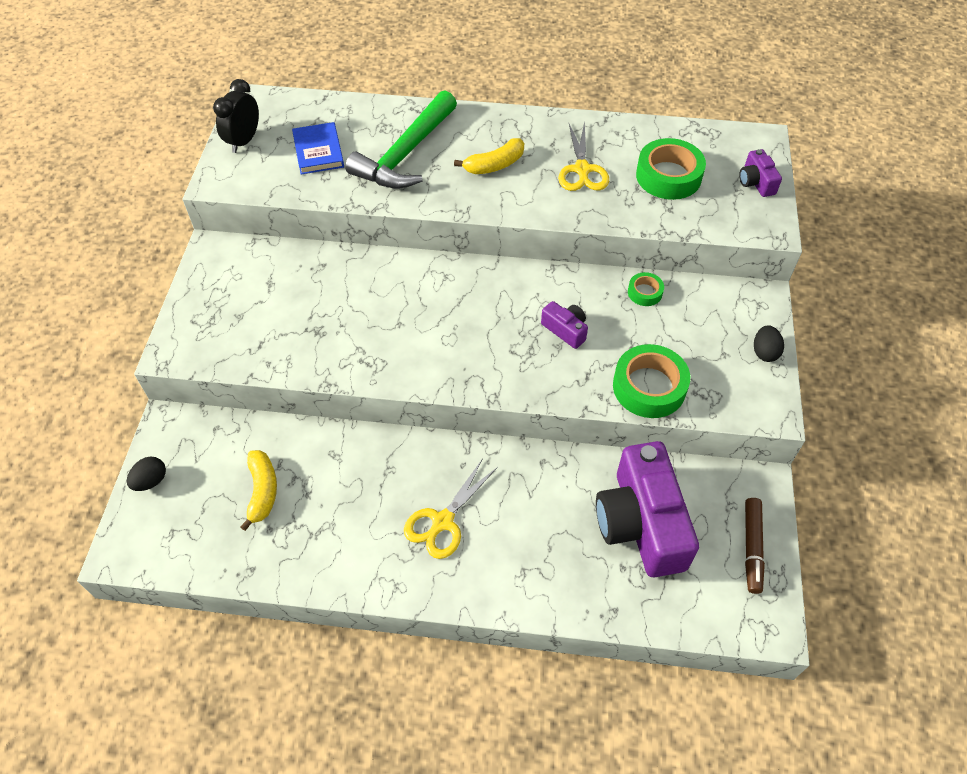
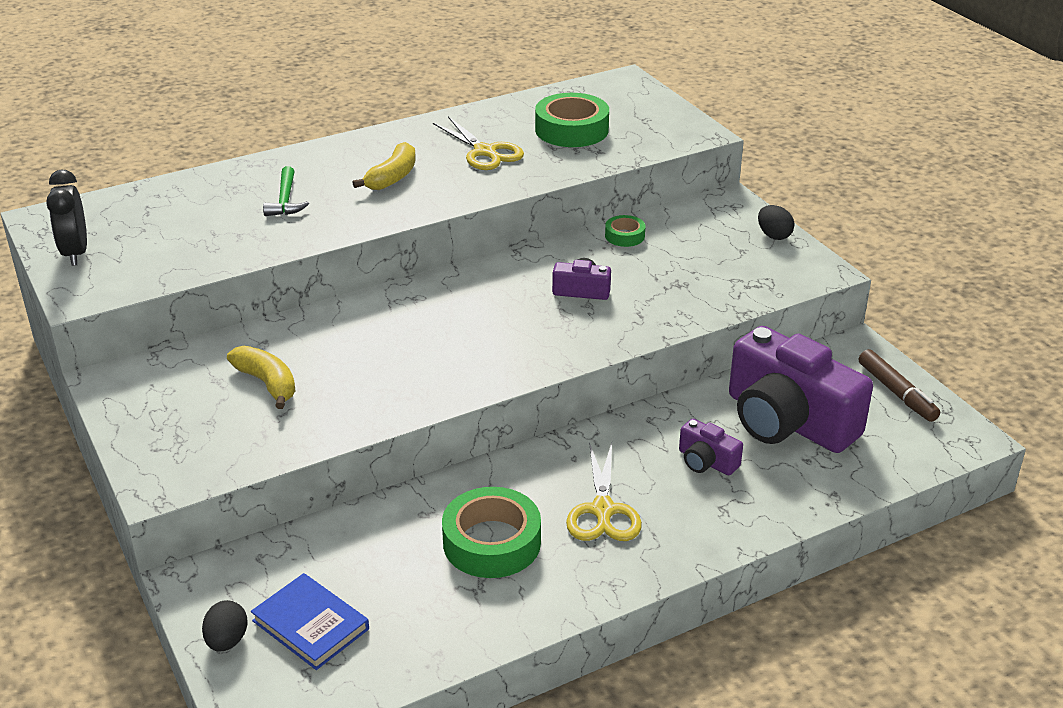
camera: 35 degrees left, 20 degrees down
(262, 491) = (378, 582): yellow banana -> yellow banana (267, 383)
(318, 151) = (180, 231): blue book -> blue book (310, 625)
(406, 154) = (285, 200): green hammer -> green hammer, size x0.47
(649, 387) = (704, 299): green tape -> green tape (491, 542)
(756, 182) = (653, 108): purple camera -> purple camera (706, 461)

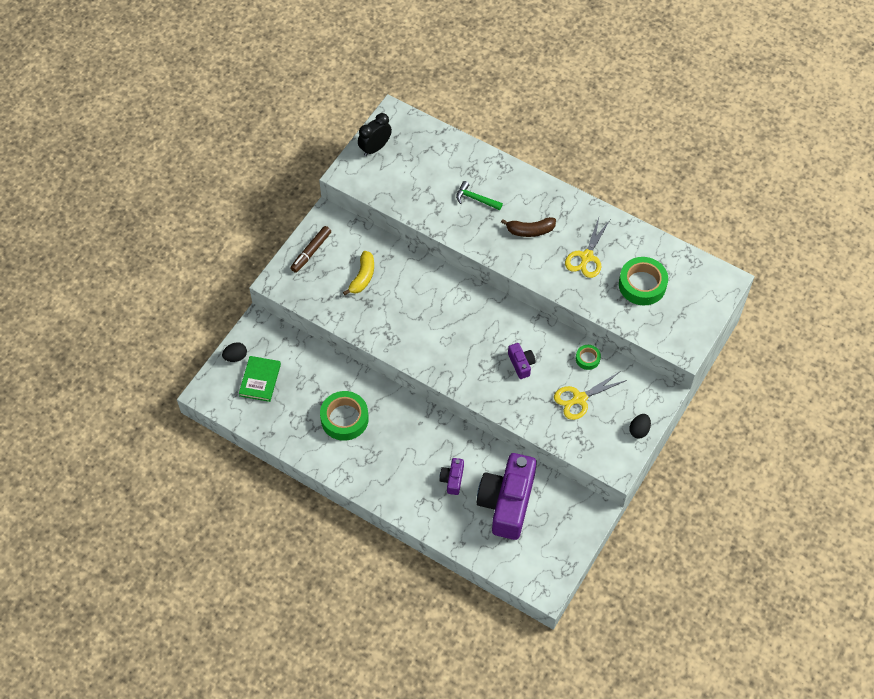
camera: 60 degrees right, 25 degrees up
(285, 200) = (476, 199): green hammer -> green hammer turned 60 degrees clockwise
(310, 625) = (260, 380): blue book -> green book
(392, 177) = (530, 230): yellow banana -> brown banana
(603, 511) = (391, 452): yellow scissors -> yellow scissors (579, 399)
(896, 393) = (564, 544): brown marker -> brown marker (311, 252)

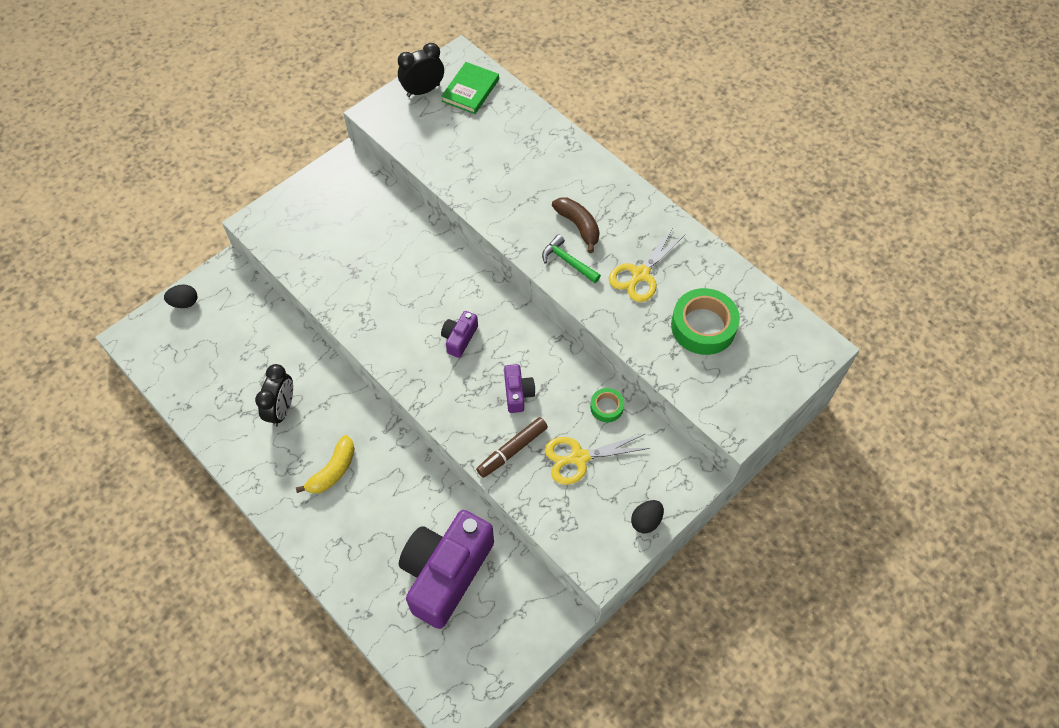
camera: 15 degrees right, 0 degrees up
(260, 380) = (201, 337): green book -> green book (470, 90)
(311, 252) = (311, 197): brown marker -> brown marker (512, 450)
(344, 419) = (282, 409): green tape -> black clock
(362, 277) = (360, 240): yellow banana -> yellow banana (333, 470)
(452, 479) = (386, 523): purple camera -> purple camera (459, 338)
(476, 199) = (523, 174): green hammer -> green hammer (568, 261)
(530, 230) = (578, 226): brown banana -> brown banana turned 135 degrees counterclockwise

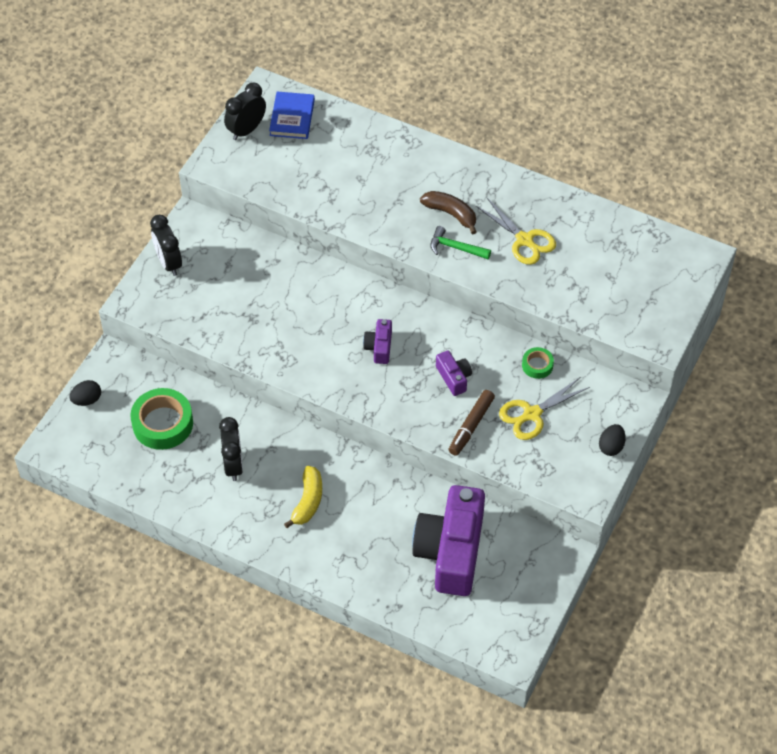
camera: 20 degrees left, 5 degrees down
(305, 196) = (169, 263): none -> black clock
(470, 90) = (292, 117): green book -> blue book
(640, 275) = (524, 240): yellow scissors -> yellow scissors turned 60 degrees counterclockwise
(703, 326) = (598, 268): green tape -> green tape (162, 423)

